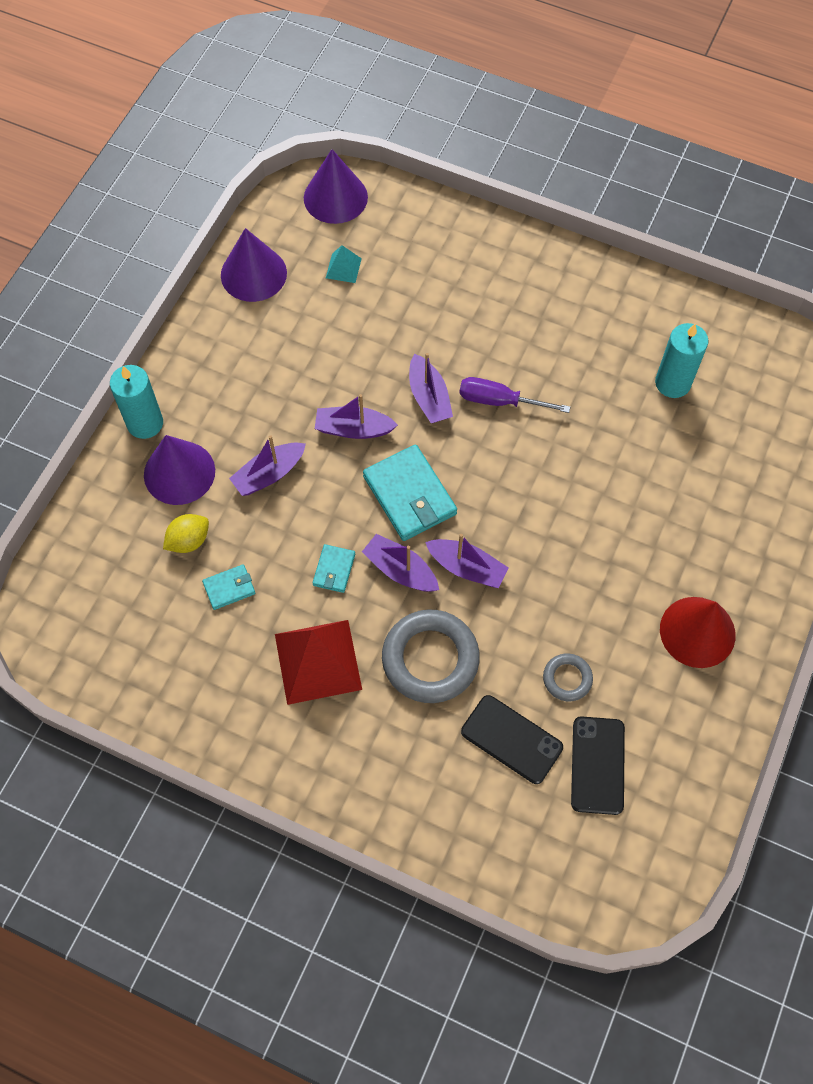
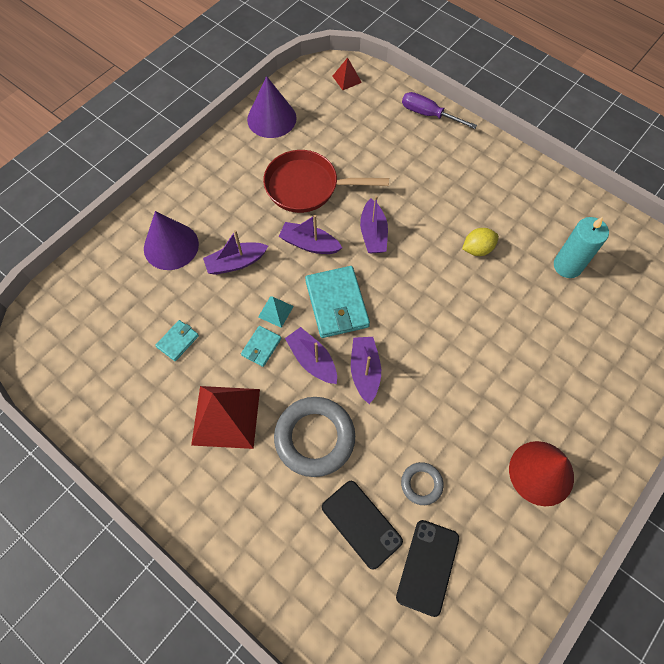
camera: 15 degrees right, 0 degrees up
(145, 423) = (159, 205): turquoise candle -> none
(189, 541) = (160, 298): yellow lemon -> yellow lemon (477, 249)
(229, 588) = (178, 341): turquoise wallet -> turquoise wallet turned 45 degrees counterclockwise
(328, 356) = (307, 187): none -> red pan
(335, 197) = (346, 79): purple cone -> red pyramid
(343, 268) = (337, 128): turquoise pyramid -> turquoise pyramid (275, 311)
(467, 568) = (365, 371): purple boat -> purple boat turned 135 degrees counterclockwise
(500, 401) = (427, 249): purple screwdriver -> purple screwdriver (428, 114)

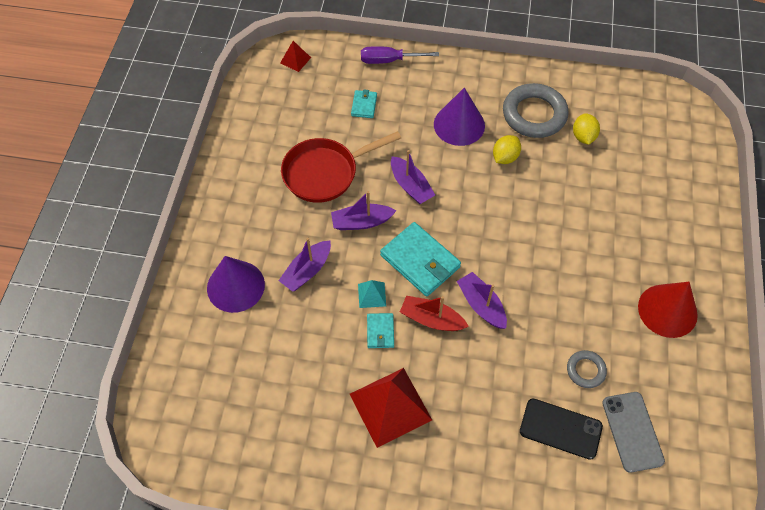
camera: 30 degrees left, 5 degrees down
(178, 341) = (302, 366): turquoise wallet -> turquoise wallet (364, 105)
(271, 118) = (250, 126): purple cone -> purple cone (459, 125)
(312, 360) = (431, 319): purple boat -> red boat
(314, 438) = (477, 382): grey ring -> grey ring (534, 114)
(428, 567) = (632, 431): black phone -> grey phone
(567, 266) = (583, 136): turquoise candle -> yellow lemon

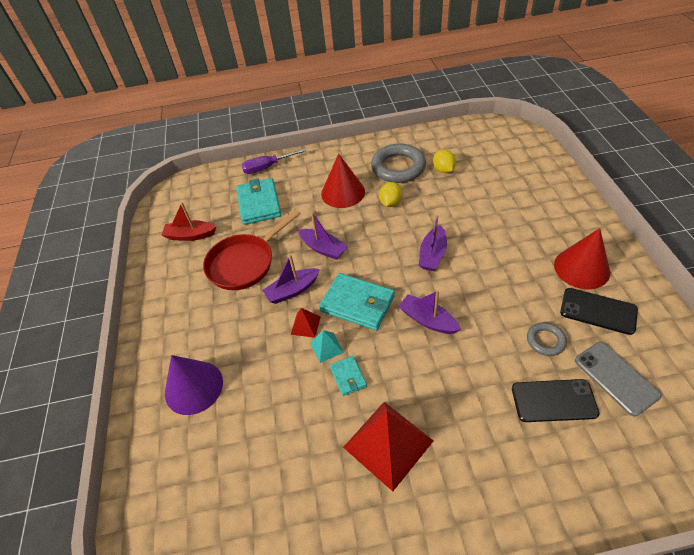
camera: 15 degrees left, 10 degrees down
(295, 60) = (189, 190): red pyramid -> red pyramid (305, 325)
(307, 271) = (258, 348): purple boat -> purple boat (432, 254)
(364, 105) = (259, 204): turquoise wallet -> turquoise wallet, size x1.95
(431, 319) = (390, 348): red boat -> red boat (190, 235)
(459, 125) = (343, 192): purple cone -> red cone
(656, 361) = (598, 311): none -> black phone

